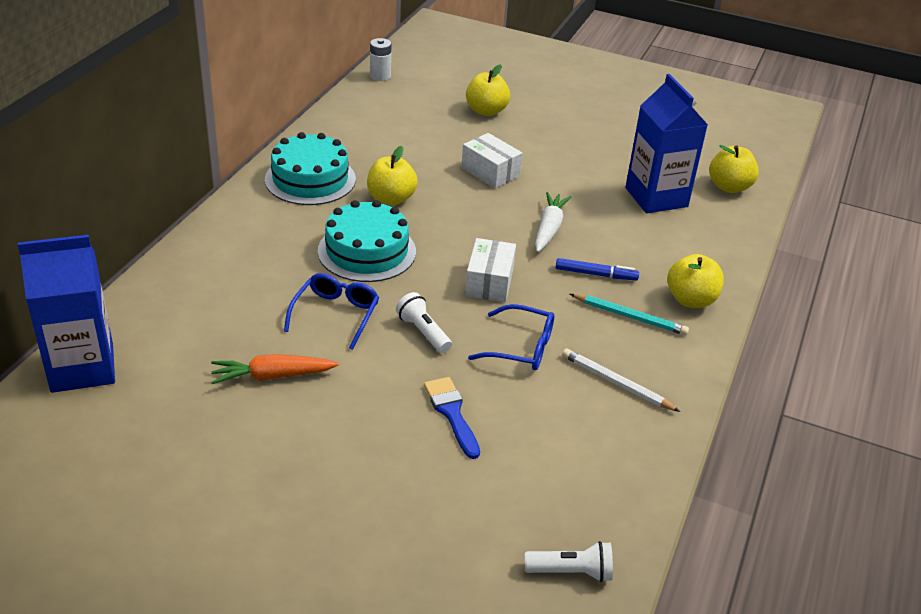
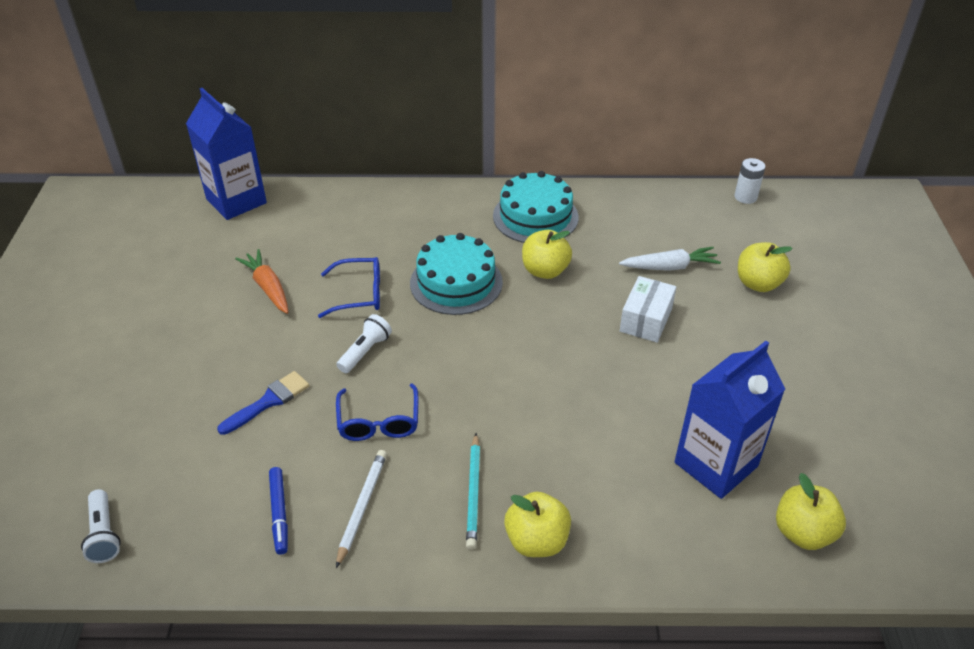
camera: 70 degrees right, 5 degrees up
(489, 282) = (462, 372): white box -> none
(549, 229) = (581, 390): white carrot -> white carrot (669, 267)
(596, 274) = (528, 447): blue marker -> blue marker (279, 513)

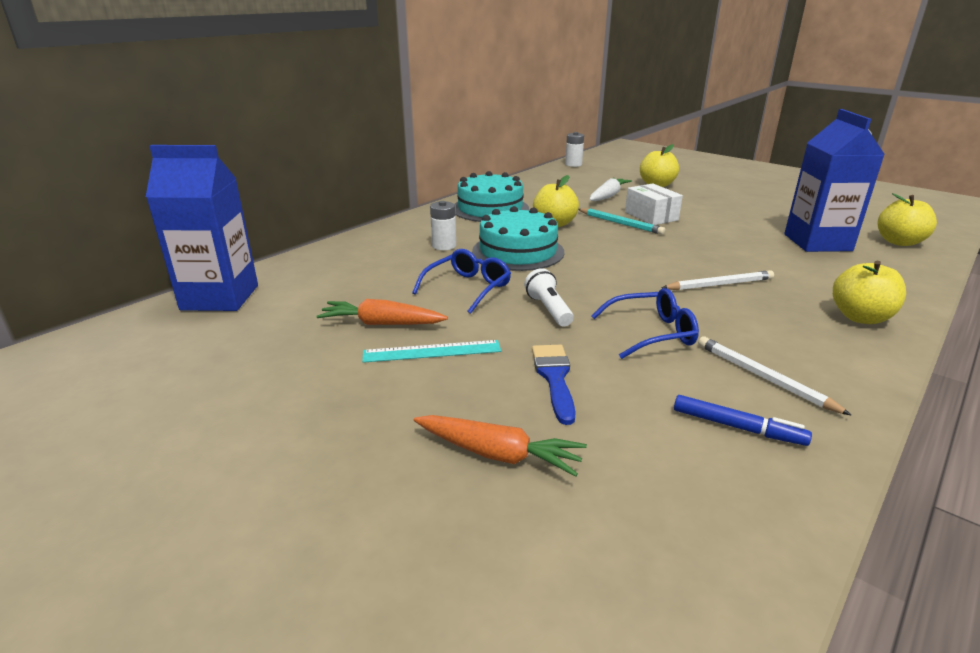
camera: 50 degrees left, 15 degrees down
(104, 534) = (669, 591): white flashlight -> none
(167, 418) = (497, 454): none -> orange carrot
(253, 330) = (432, 351): none -> turquoise ruler
(379, 422) = (651, 333): blue glasses -> blue glasses turned 45 degrees counterclockwise
(422, 239) = (444, 246): none -> white battery
(473, 493) = (784, 323): turquoise pencil -> turquoise pencil (620, 223)
(516, 428) = (719, 284): none -> white pencil

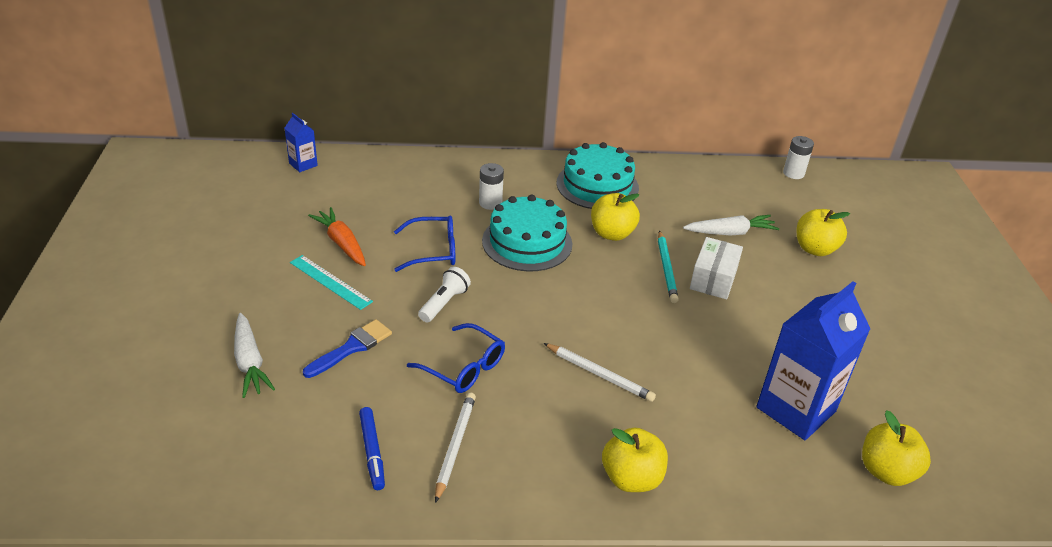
camera: 45 degrees right, 10 degrees up
(220, 297) = (303, 164): blue carton -> blue carton, size x0.47
(497, 454) = (249, 362): orange carrot -> white carrot

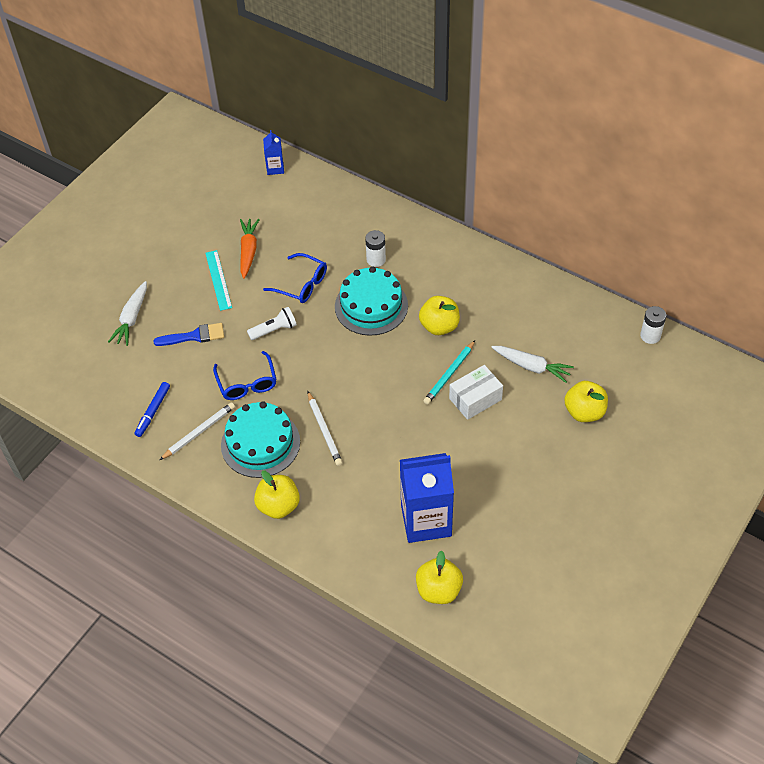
camera: 40 degrees right, 15 degrees up
(597, 185) = (471, 277): turquoise cake -> turquoise cake (260, 443)

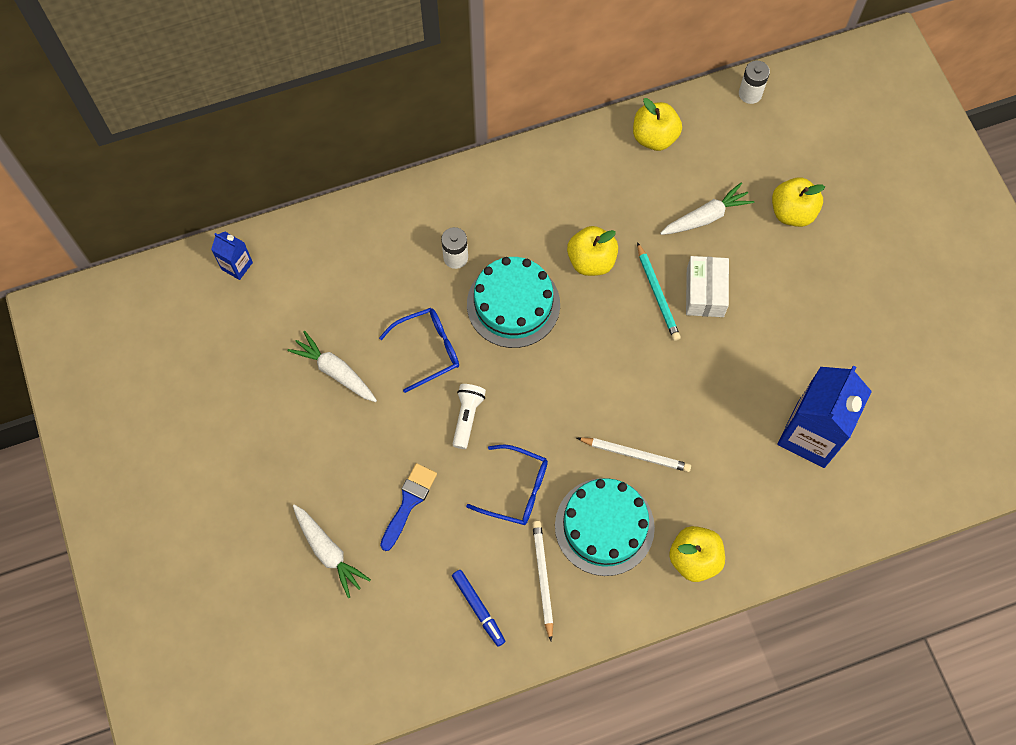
camera: 55 degrees left, 15 degrees up
(218, 280) = (350, 428): turquoise ruler -> none
(248, 251) = (335, 372): orange carrot -> white carrot
(438, 590) = (894, 477): yellow apple -> yellow apple (654, 137)

